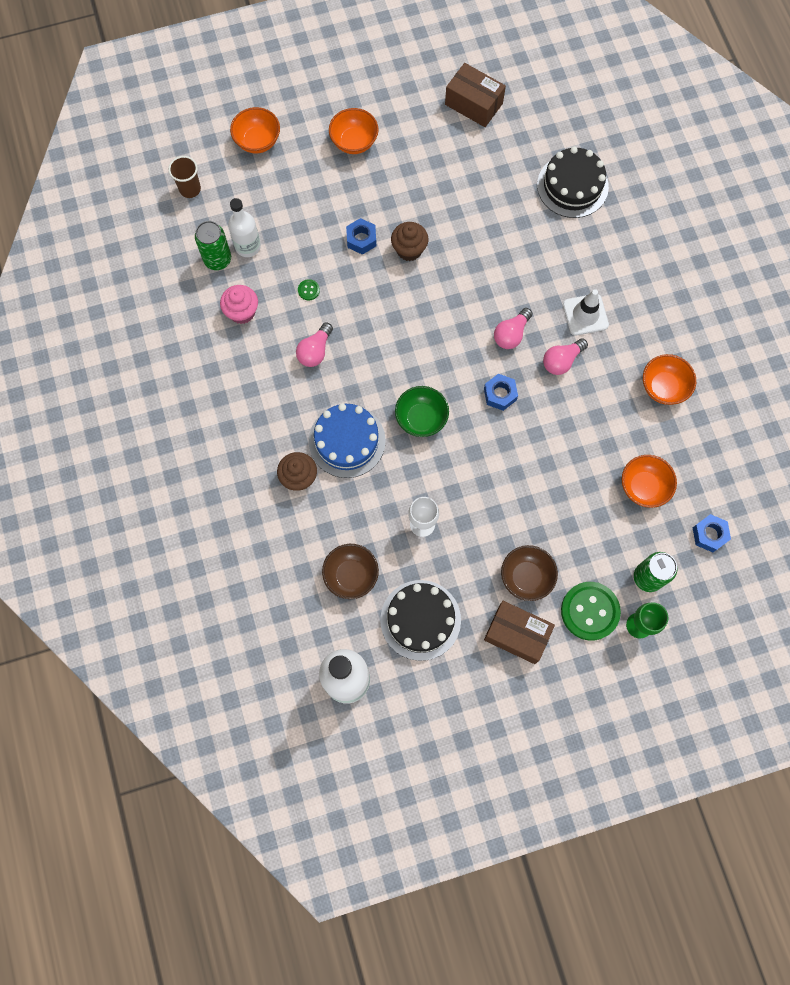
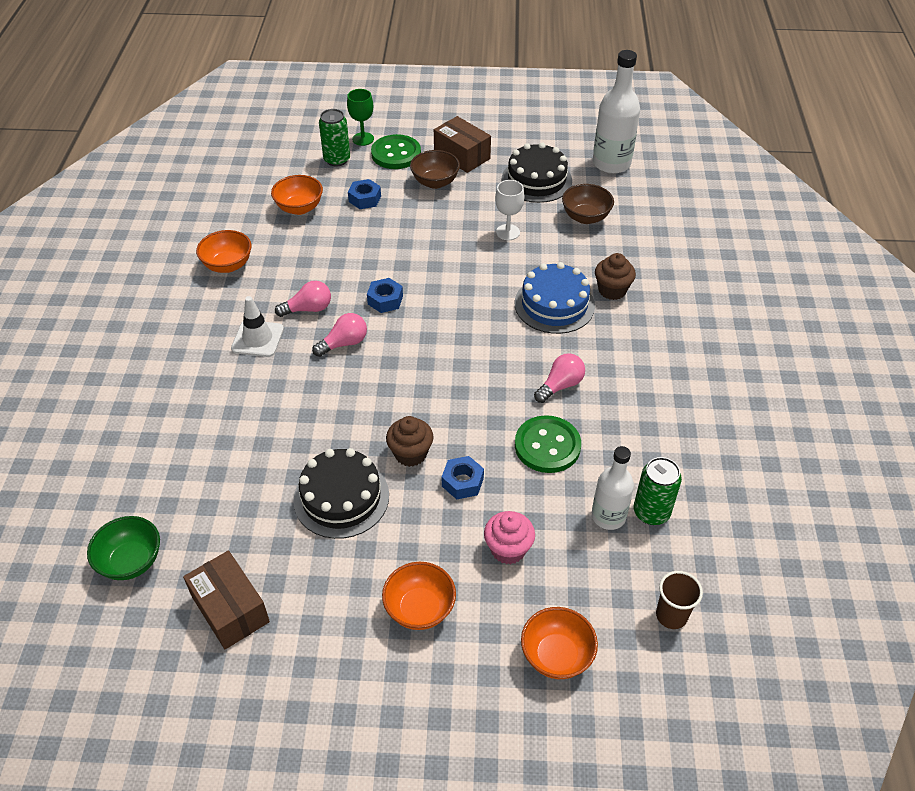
camera: 160 degrees left, 25 degrees down
(242, 312) = (634, 446): pink cupcake -> pink cupcake (508, 549)
(308, 290) = (547, 446): green button -> green button, size x2.43
(421, 418) = (472, 302): green bowl -> green bowl (131, 561)
(572, 186) = (179, 465): black cake -> black cake (341, 497)
(709, 534) = (269, 170): blue nut -> blue nut (365, 199)

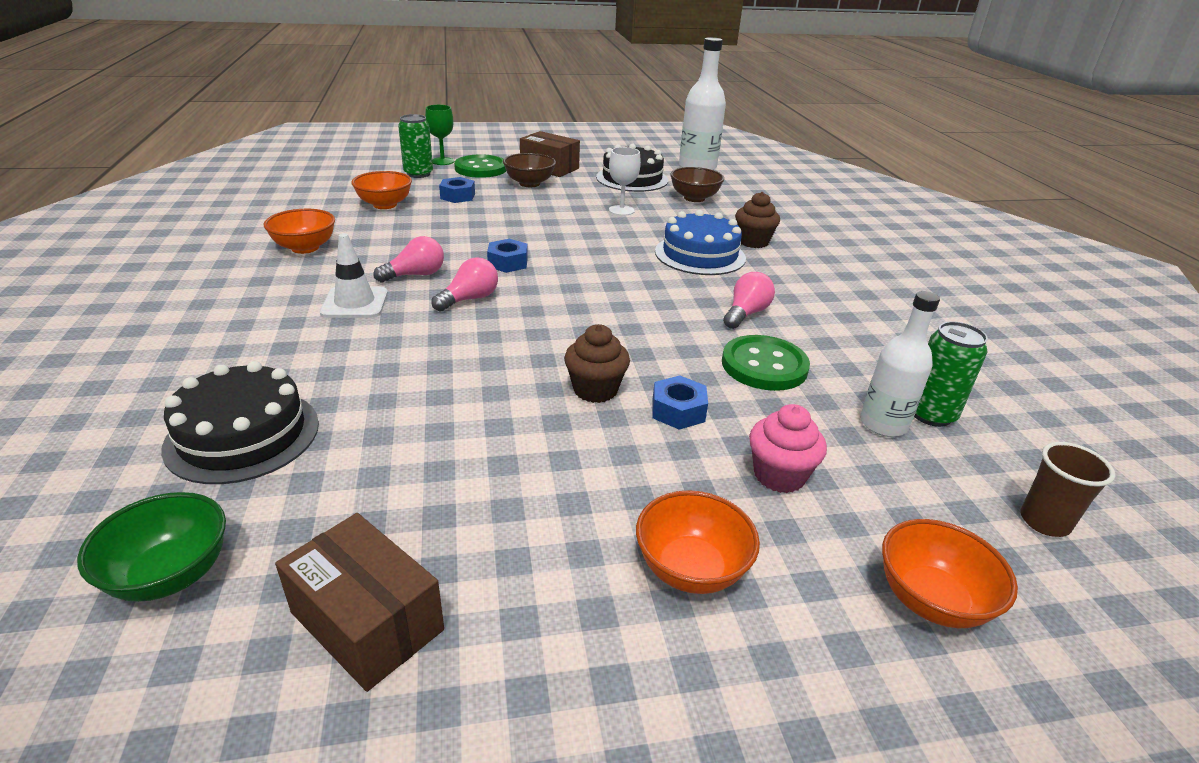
camera: 15 degrees left, 15 degrees down
(341, 497) = (516, 446): black cake -> black cake (243, 435)

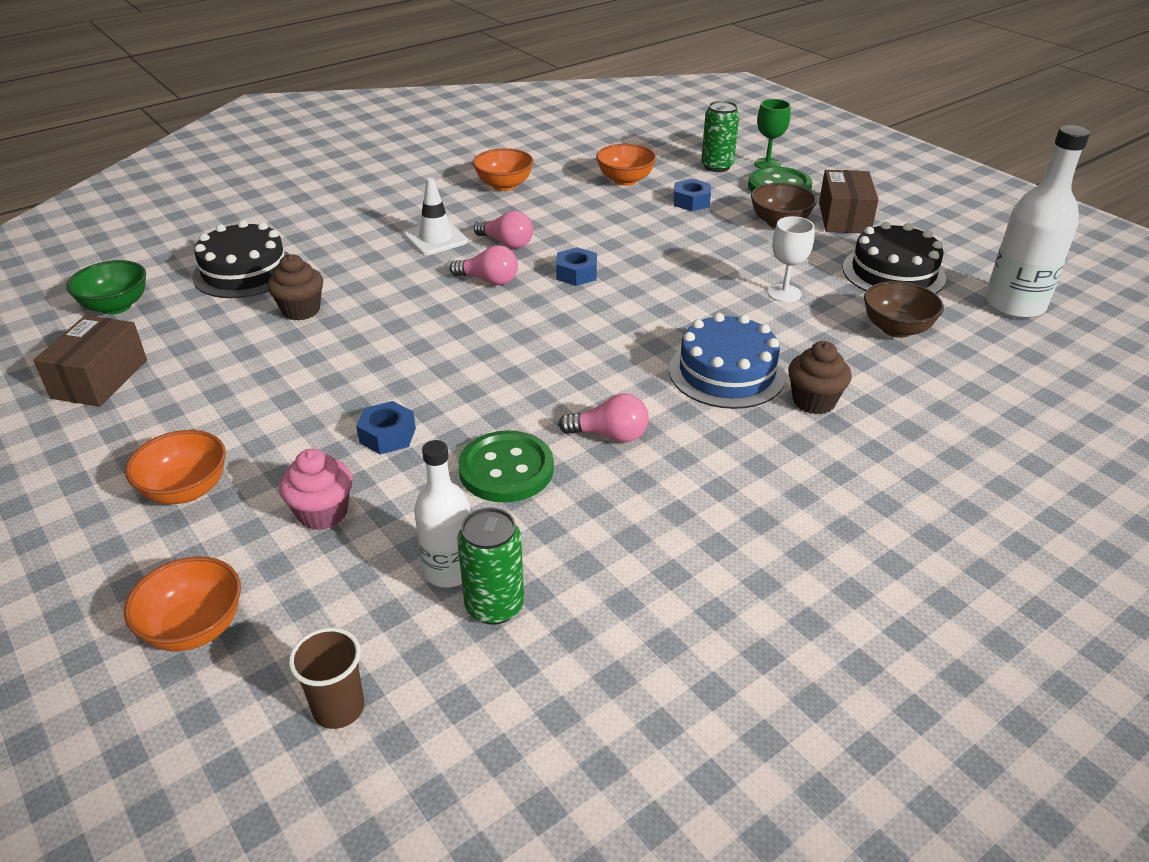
camera: 65 degrees right, 5 degrees up
(595, 390) = (390, 384): brown cupcake -> brown cupcake (301, 310)

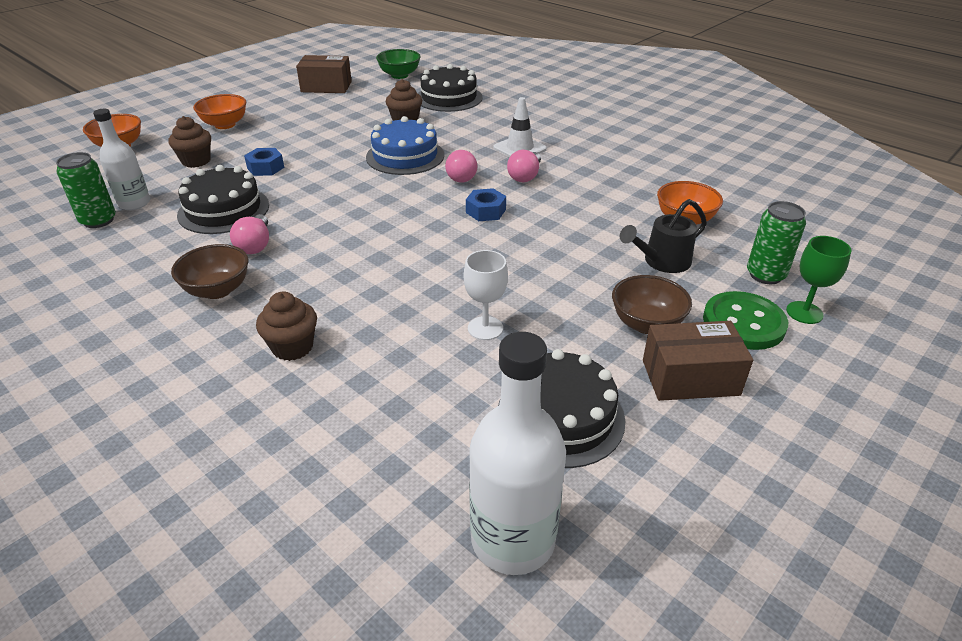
camera: 80 degrees right, 0 degrees up
(323, 513) = (196, 161): pink cupcake -> brown cupcake
(339, 708) = (47, 188): brown cup -> none
(504, 185) = (630, 163): orange bowl -> none
(506, 469) = (223, 210): green button -> black cake
(691, 202) = (661, 262): blue nut -> black watering can
(726, 372) = (338, 296): blue cake -> blue cake (405, 156)
(896, 329) = (429, 412): brown bowl -> brown bowl (217, 290)

